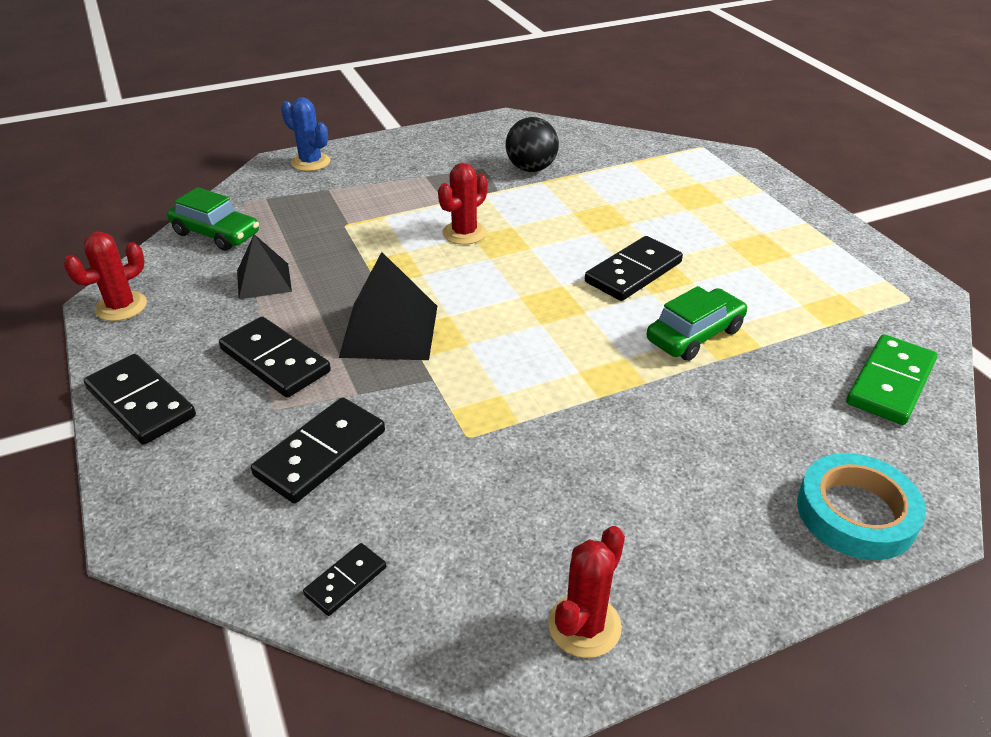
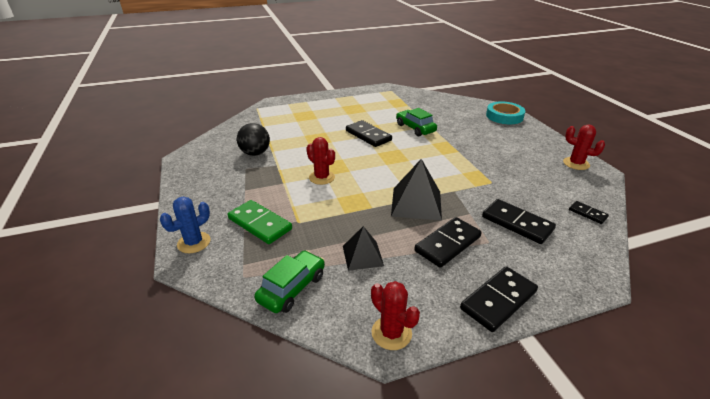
camera: 85 degrees left, 5 degrees down
(890, 383) = (440, 101): green domino -> green domino (260, 224)

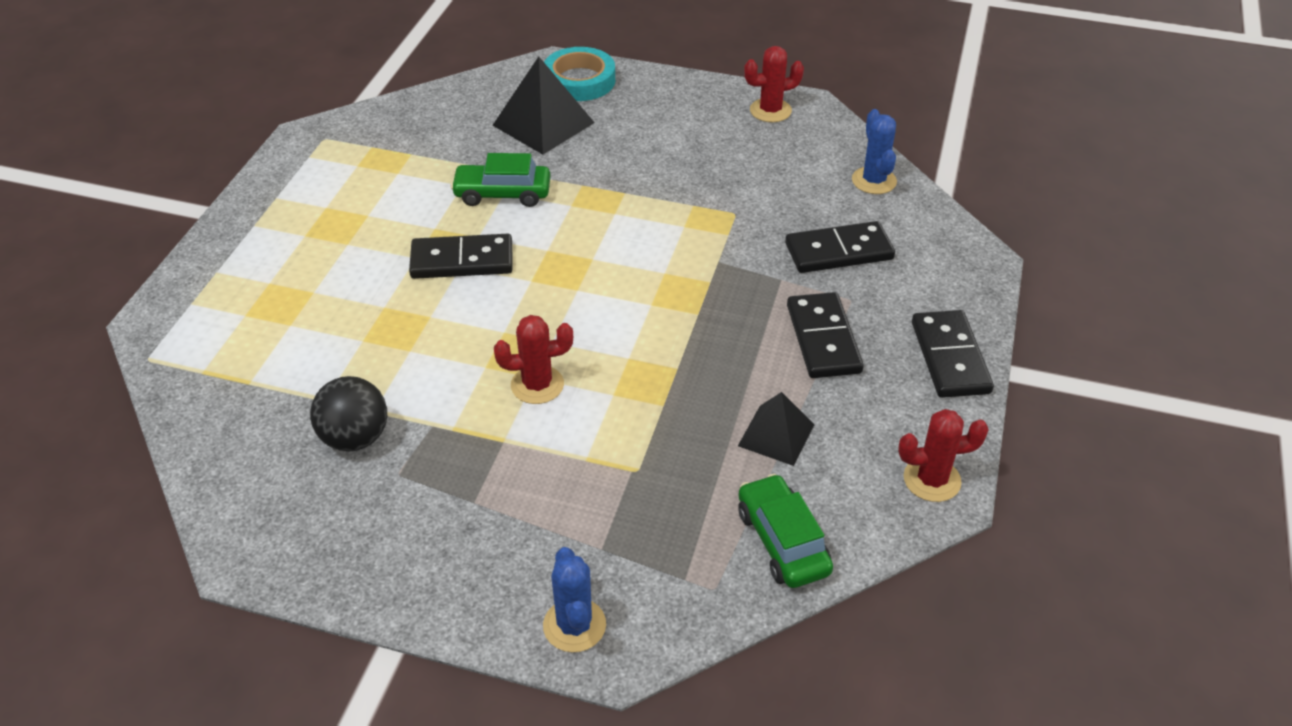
camera: 55 degrees left, 10 degrees up
(260, 224) = (598, 519): green domino -> none
(416, 203) = (711, 316): black pyramid -> black pyramid (543, 123)
(587, 213) = (874, 181): black domino -> blue cactus

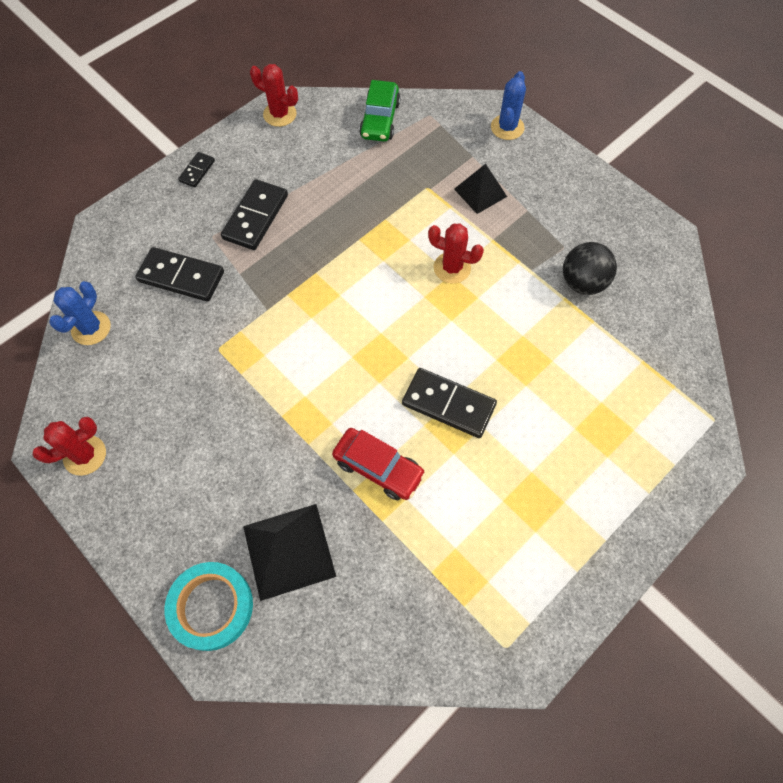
camera: 150 degrees left, 20 degrees up
(502, 194) = (378, 468): green car -> red car
(770, 110) = (85, 455): red cactus -> red cactus turned 45 degrees counterclockwise
(776, 435) = (336, 172): black pyramid -> black pyramid (480, 192)
(950, 357) = (197, 171): black domino -> black domino, size x0.53

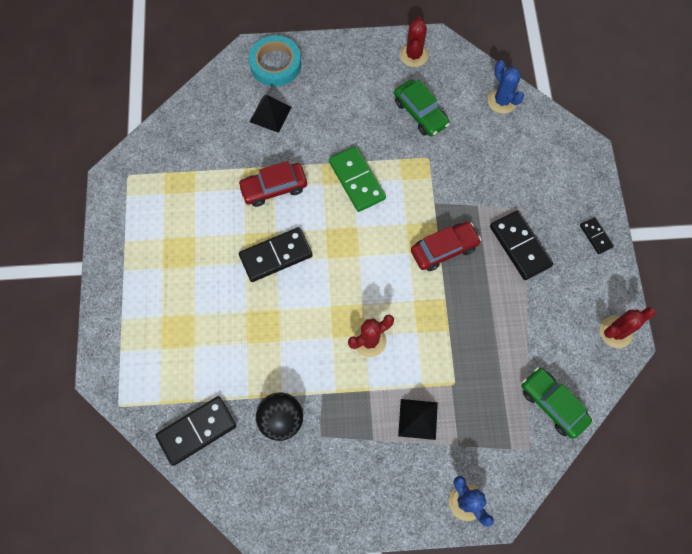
camera: 130 degrees right, 5 degrees up
(165, 393) = (420, 113): none -> green car
(181, 276) = (503, 170): black domino -> black domino (197, 431)
(289, 551) = (270, 114): black pyramid -> black pyramid, size x0.63
(300, 395) = (356, 180): none -> green domino
(311, 270) = (444, 249): none -> red car

